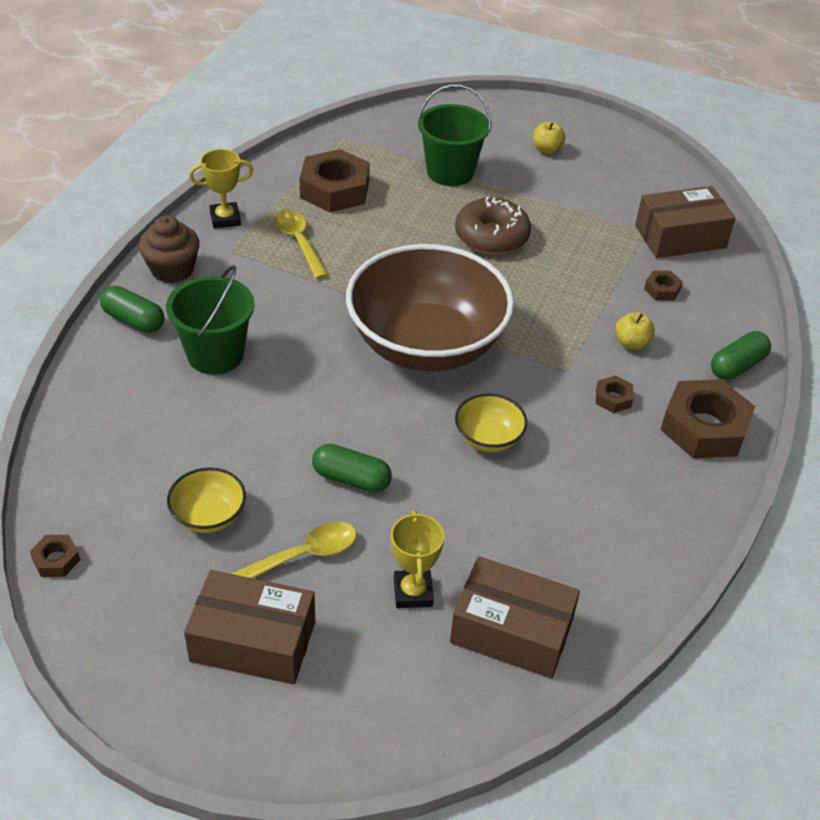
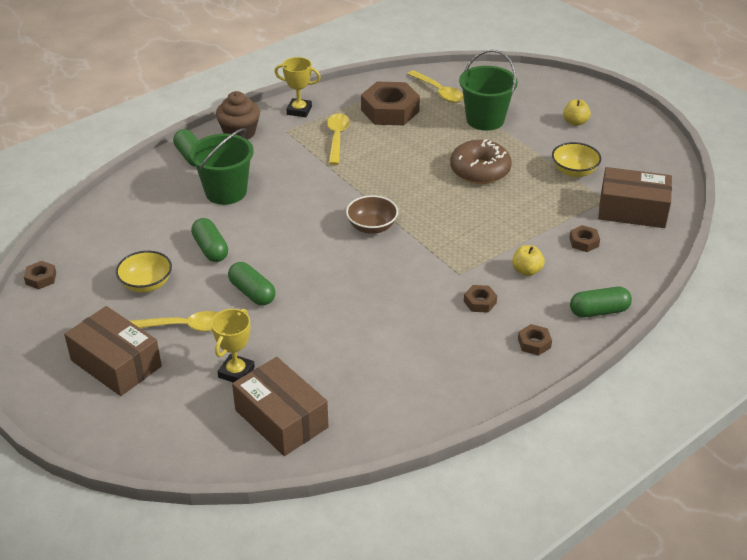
camera: 30 degrees right, 5 degrees down
(255, 438) = (210, 249): none -> green capsule
(373, 151) = (439, 92): none -> yellow spoon
(426, 344) = (372, 227): brown bowl -> brown bowl, size x0.41
(488, 438) = (365, 298): yellow bowl -> yellow bowl (574, 171)
(704, 427) = (534, 343): brown nut -> brown nut, size x0.46

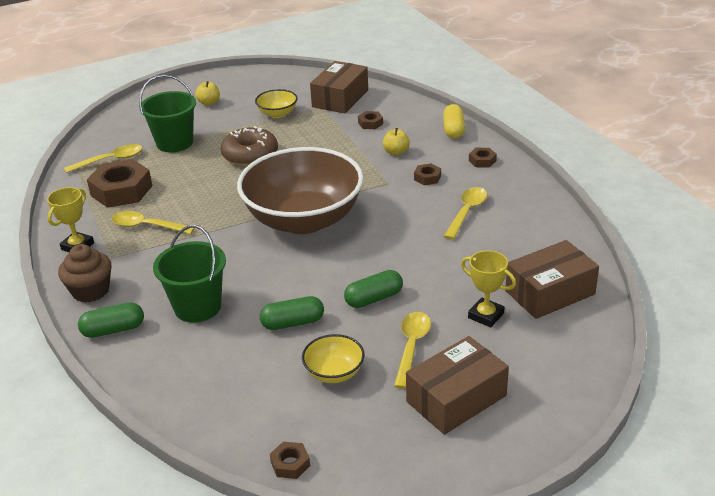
camera: 75 degrees left, 5 degrees down
(372, 227) = (304, 220): brown bowl -> brown bowl, size x2.44
(418, 341) = (467, 212): none -> yellow spoon
(599, 311) = (453, 130): green capsule -> yellow capsule

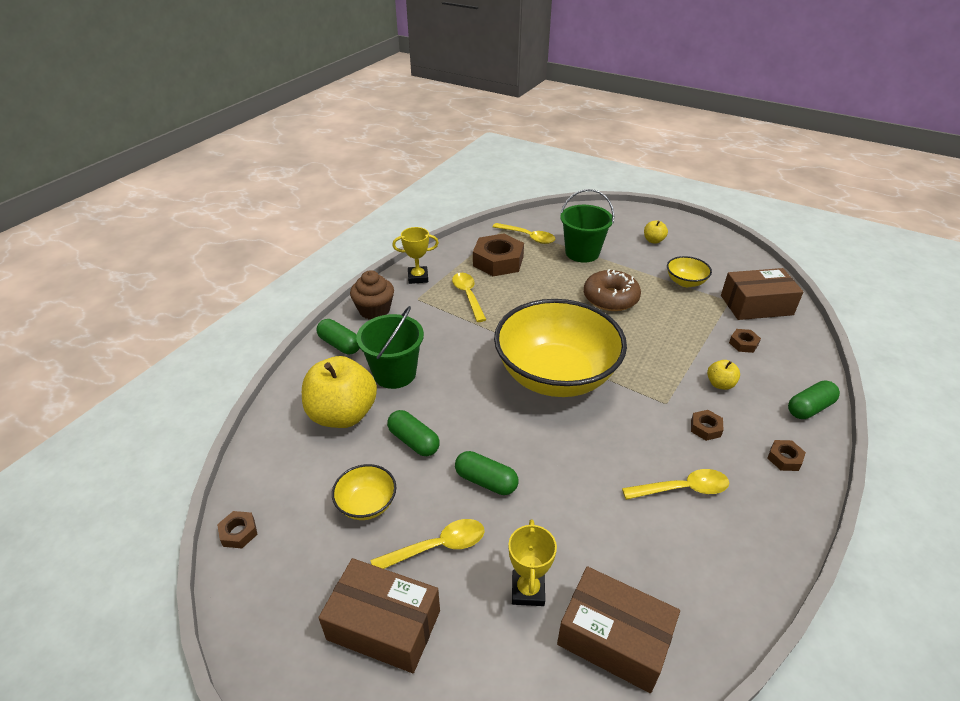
camera: 55 degrees right, 5 degrees up
(214, 356) = (343, 414): none -> yellow apple
(304, 220) = (556, 375): brown bowl -> yellow bowl
(453, 130) = (809, 408): yellow capsule -> green capsule

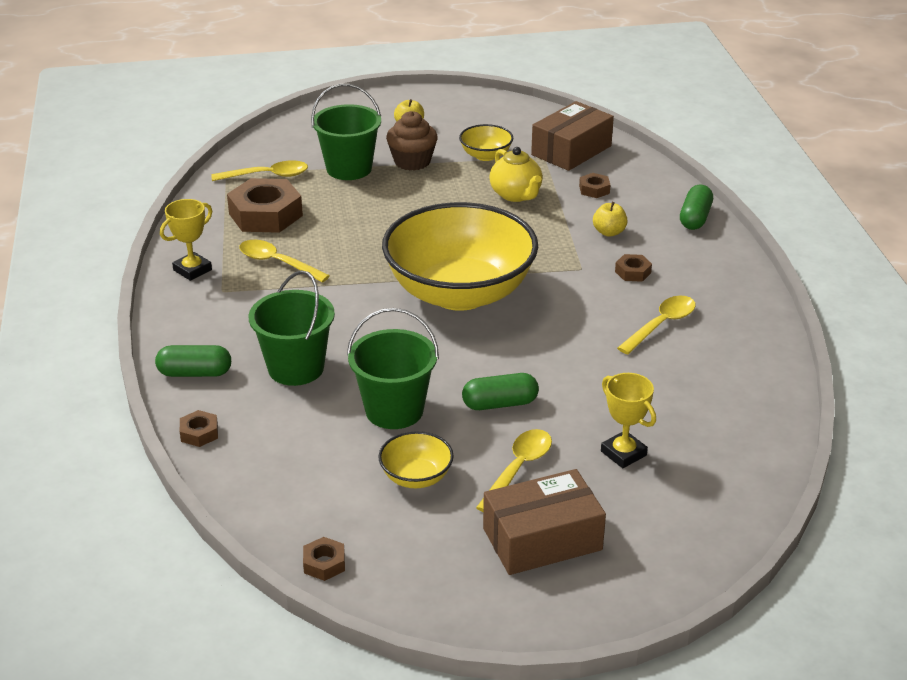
camera: 40 degrees left, 5 degrees down
(343, 414) = (291, 427): yellow apple -> none
(374, 310) = (187, 324): brown cupcake -> brown cupcake (412, 161)
(414, 441) = (394, 410): green capsule -> green bucket
(610, 298) = (431, 201): brown donut -> none
(614, 638) = (715, 444): brown box -> none
(677, 320) = (516, 195): none -> yellow teapot
(784, 458) = (712, 265): brown nut -> brown nut (199, 433)

